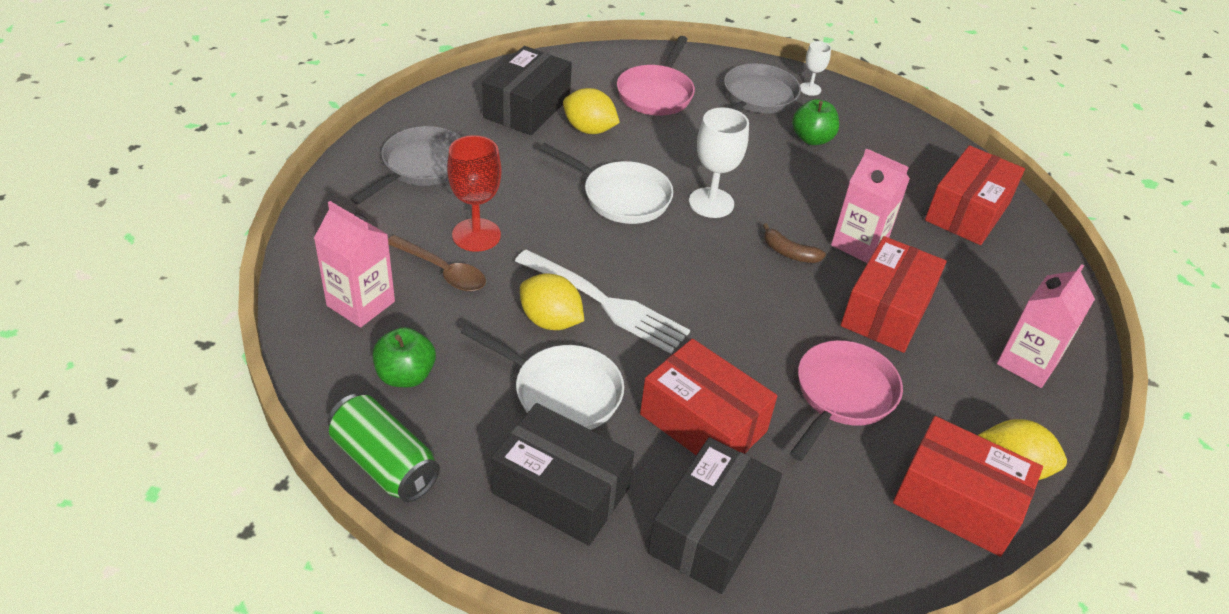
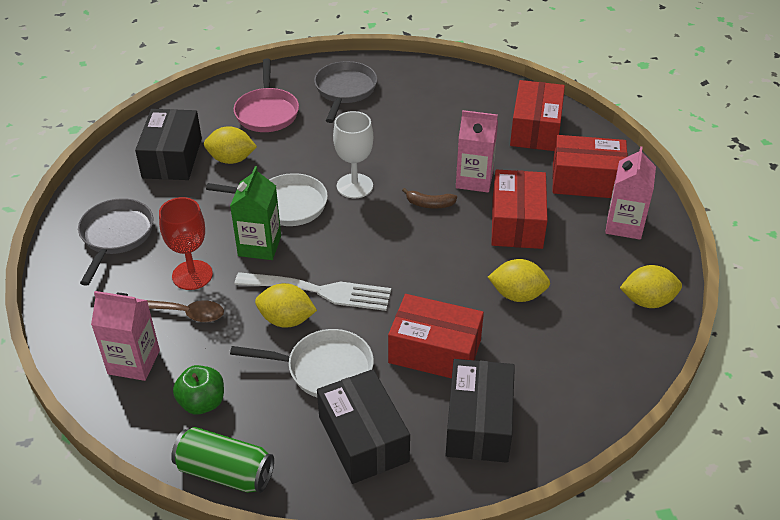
camera: 20 degrees left, 0 degrees up
(560, 490) = (363, 439): black box -> black box turned 60 degrees clockwise
(567, 230) = (259, 246): none -> green carton
(810, 89) = (380, 70): white goblet -> none
(812, 139) = (401, 110): green apple -> none
(842, 395) = (517, 295): pink pan -> yellow lemon
(957, 502) = (624, 338): red box -> red box (586, 180)

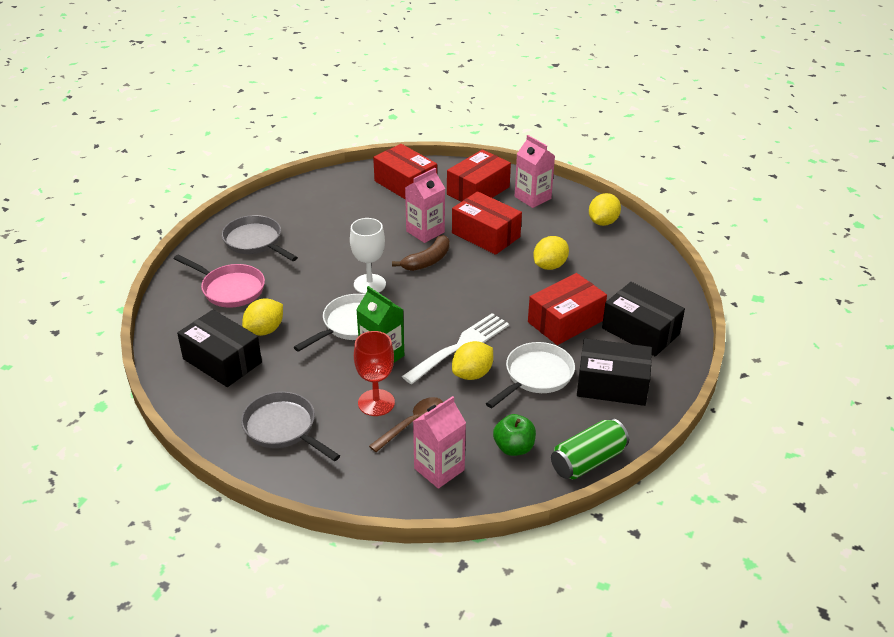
camera: 55 degrees left, 5 degrees down
(429, 204) = (427, 261): brown banana -> brown banana, size x1.50

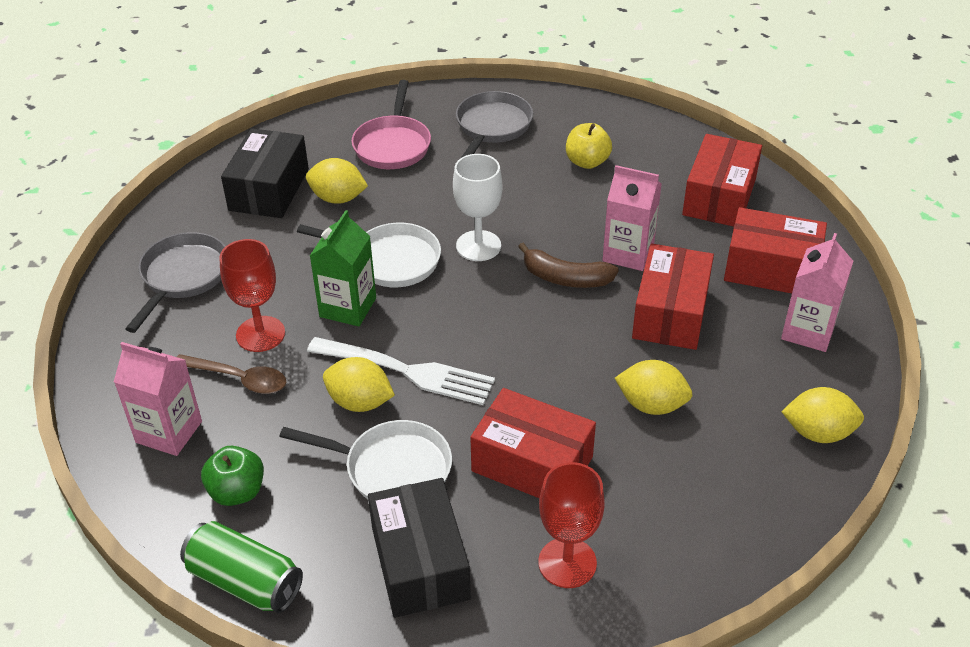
camera: 65 degrees right, 5 degrees up
(329, 217) = (587, 162): none -> yellow apple
(640, 331) = (567, 563): black box -> red goblet

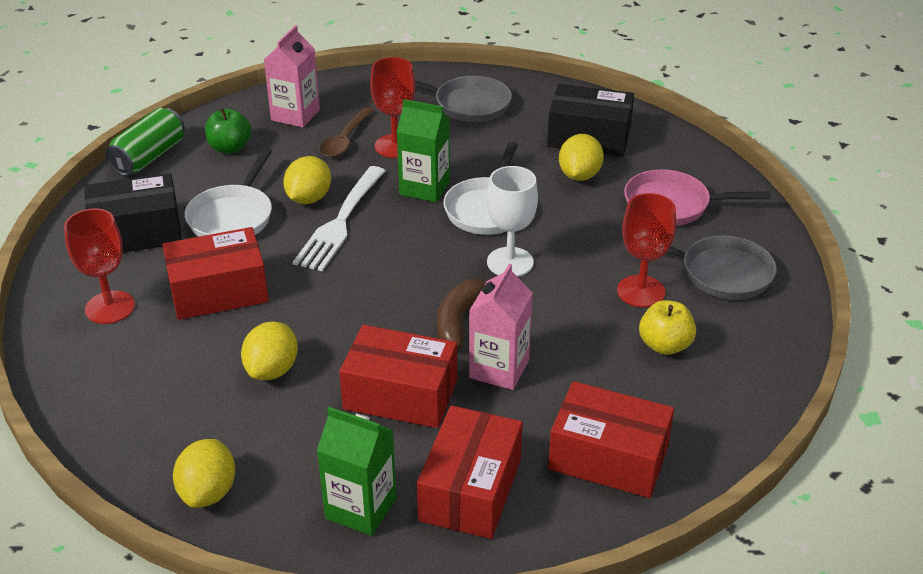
camera: 90 degrees right, 5 degrees down
(518, 170) = (641, 291): none -> red goblet
(532, 464) = (218, 291): red box -> red box turned 45 degrees clockwise
(808, 331) = (360, 508): pink carton -> green carton

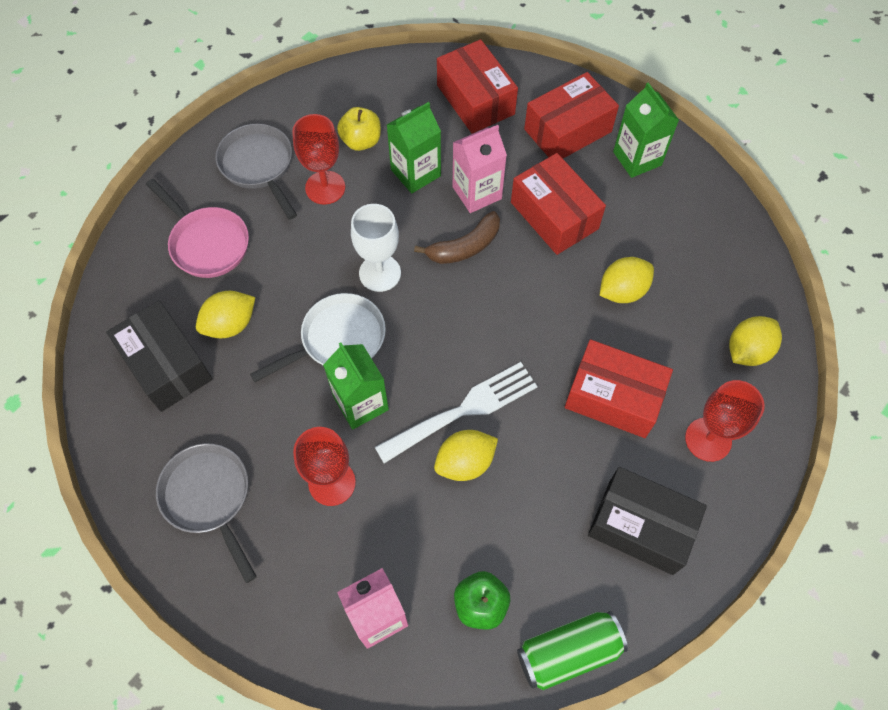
camera: 140 degrees left, 25 degrees up
(208, 492) = (719, 224): yellow lemon -> yellow lemon (747, 351)
(233, 217) = (545, 486): white pan -> none
(345, 140) = (366, 529): brown spoon -> none
(578, 350) = (415, 173): none -> green carton

